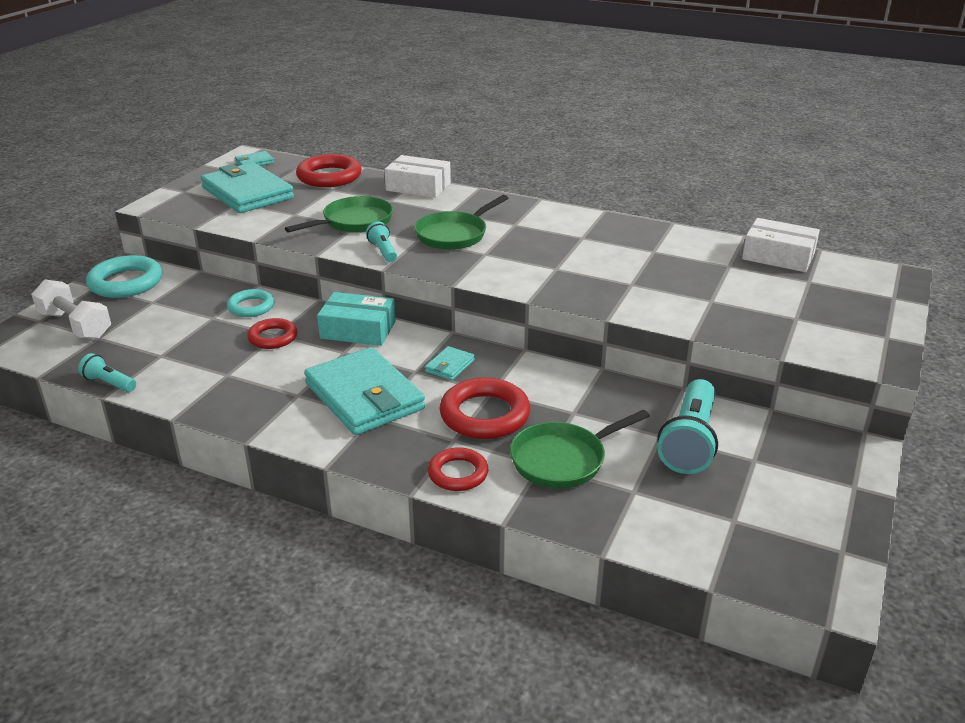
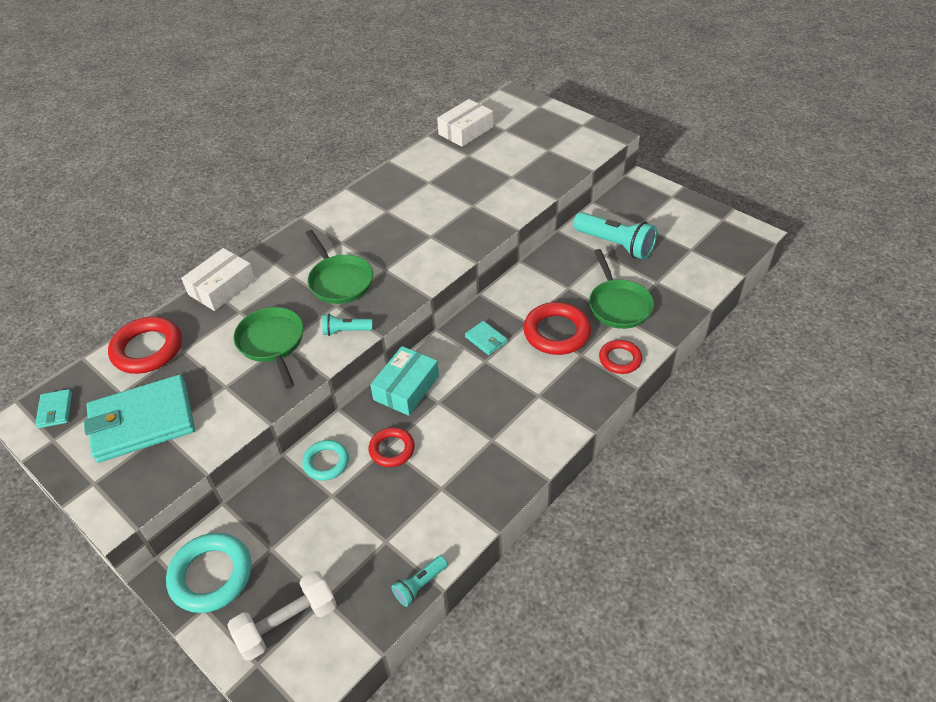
camera: 70 degrees left, 15 degrees up
(364, 396) = (509, 397): turquoise wallet -> none

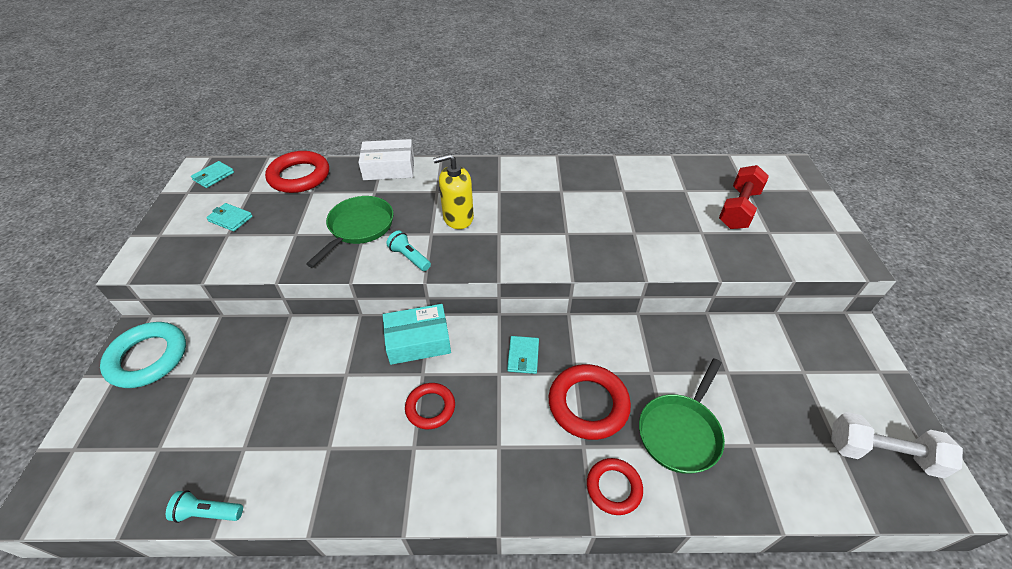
camera: 45 degrees right, 0 degrees up
(142, 422) = (230, 219): turquoise wallet -> turquoise wallet, size x0.43
(287, 623) = (122, 440): white dumbbell -> white dumbbell (882, 453)
(326, 462) = (300, 346): turquoise ring -> none
(339, 281) = (458, 218): green pan -> yellow soap dispenser
(392, 449) = (345, 379): red ring -> red ring (430, 408)
(465, 131) = (709, 170): white box -> none
(514, 146) = (738, 209): none -> red dumbbell
(615, 244) = (751, 370): turquoise flashlight -> none

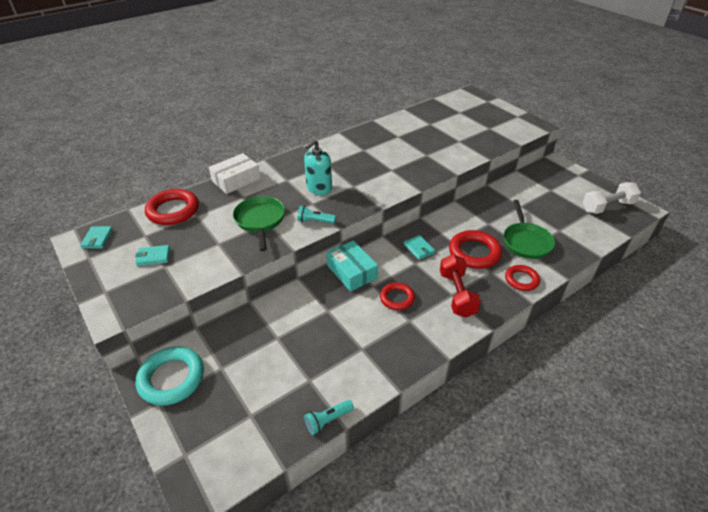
camera: 35 degrees left, 5 degrees down
(418, 341) = (352, 272): turquoise box -> turquoise box turned 75 degrees counterclockwise
(458, 218) = (319, 188): yellow soap dispenser -> turquoise soap dispenser
(738, 209) = (465, 123): red dumbbell -> red dumbbell (457, 294)

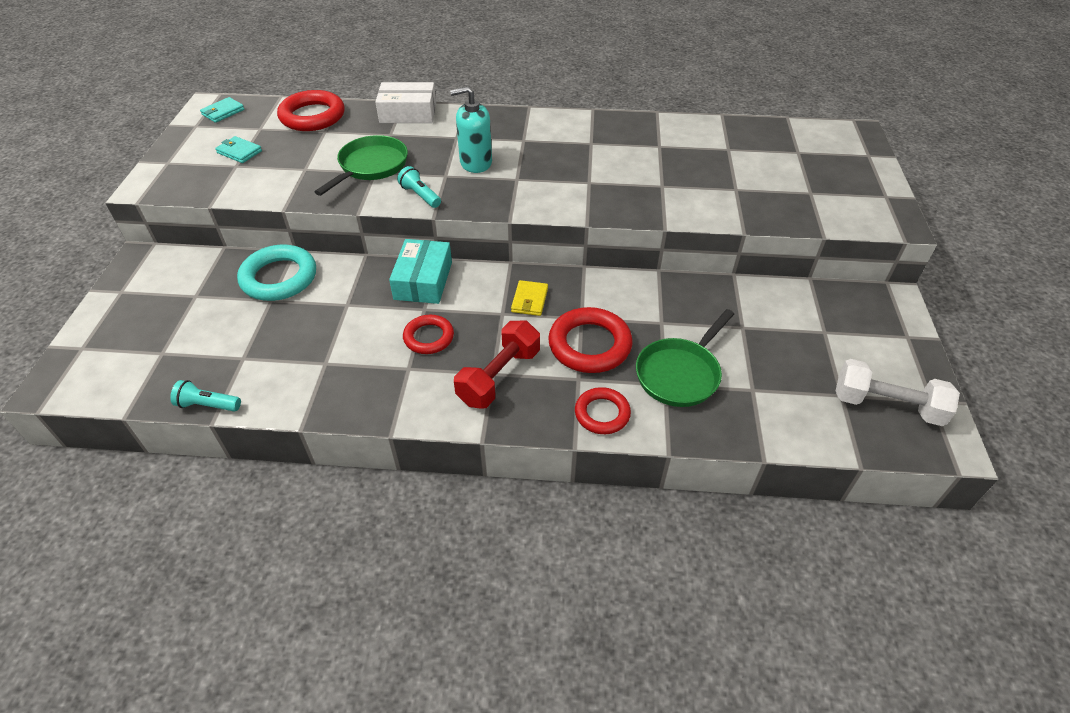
camera: 40 degrees right, 5 degrees up
(172, 378) = (152, 278): turquoise ring -> turquoise ring (279, 278)
(419, 249) = (529, 300): turquoise wallet -> yellow wallet

